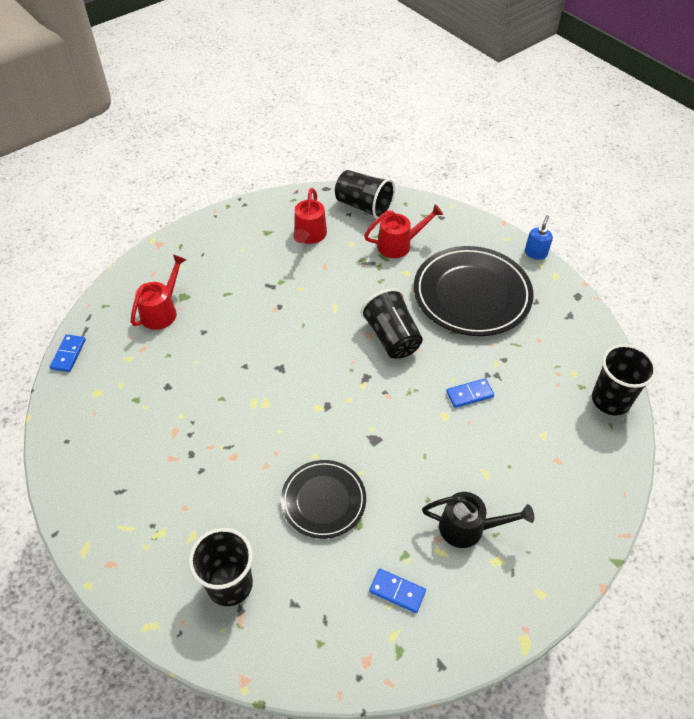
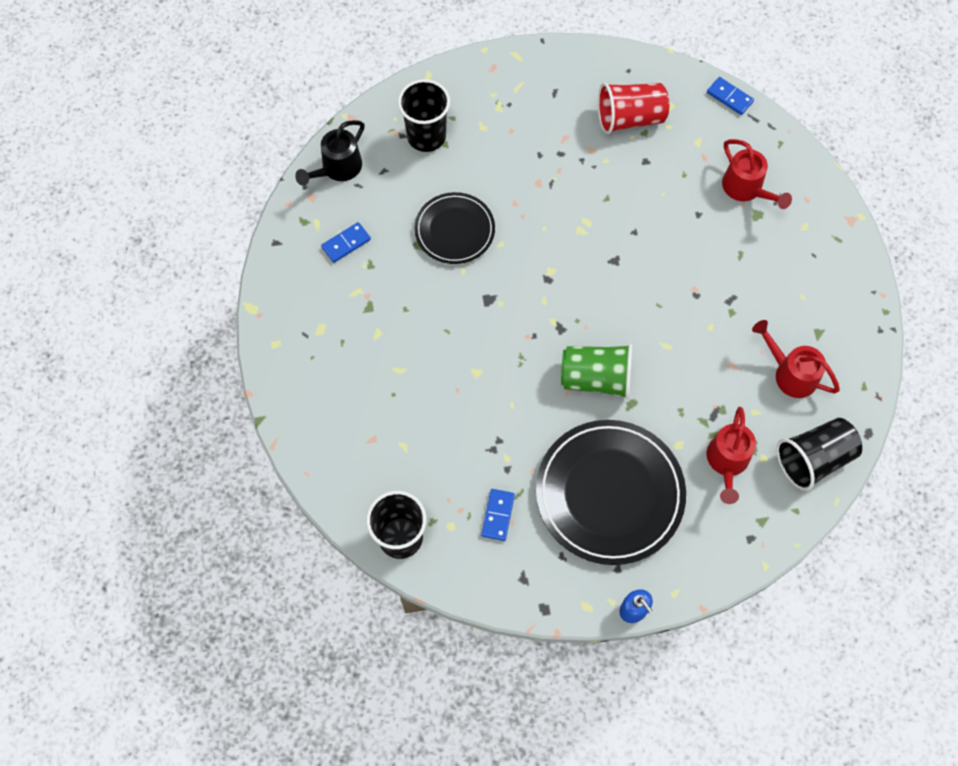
camera: 120 degrees right, 15 degrees up
(125, 417) = (630, 118): none -> red cup
(392, 337) = (596, 378): black cup -> green cup
(469, 394) = (486, 409): blue domino -> blue domino (498, 515)
(469, 528) = (360, 325): black watering can -> black watering can (337, 169)

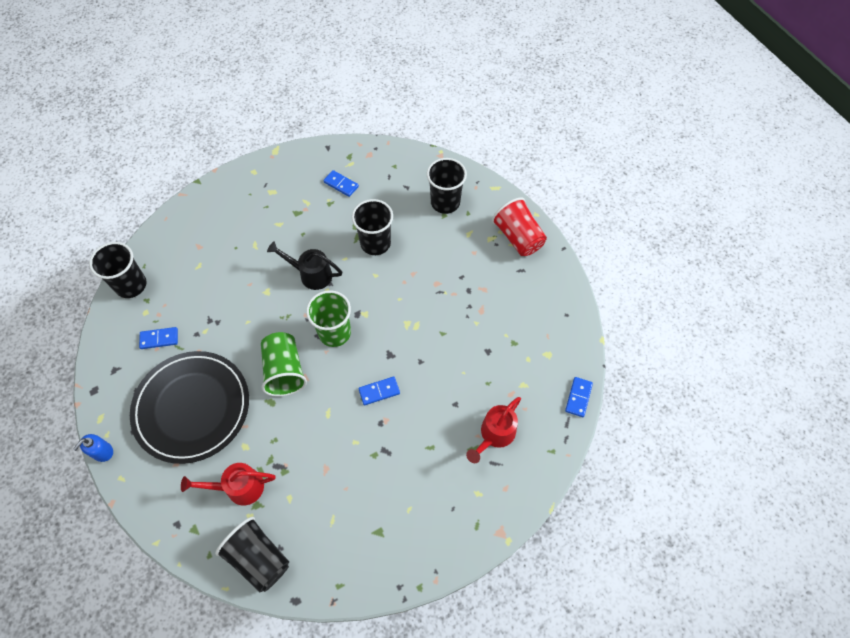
camera: 70 degrees right, 5 degrees down
(337, 169) = (397, 161): black watering can -> black watering can (311, 274)
(454, 230) = (375, 243): black plate -> black cup
(564, 310) = (334, 333): none -> green cup
(630, 118) = (522, 328): red cup -> red cup (518, 237)
(657, 285) = (379, 391): none -> blue domino
(790, 373) = (333, 517): red watering can -> none

